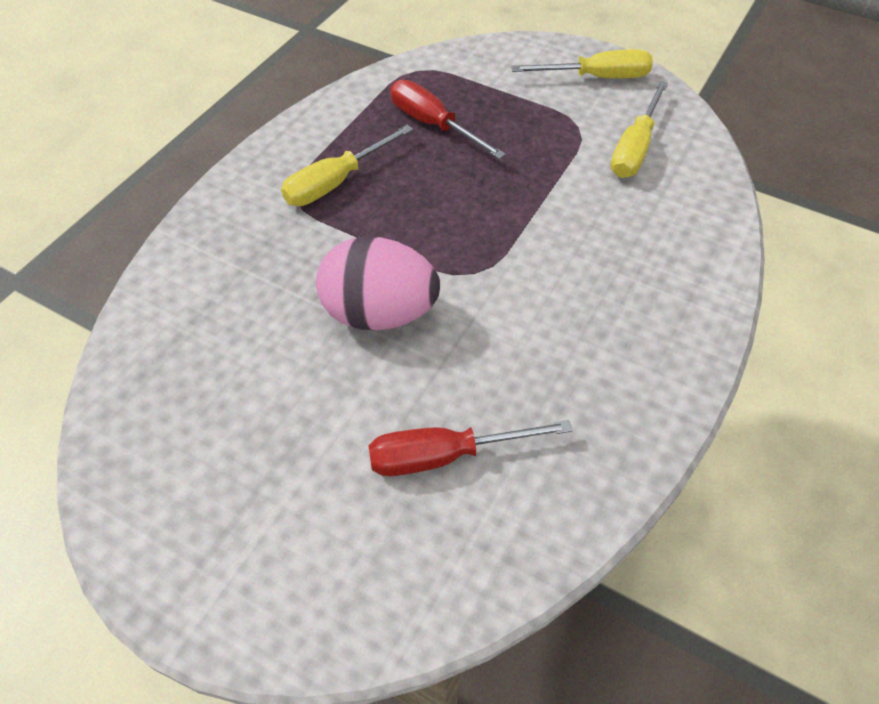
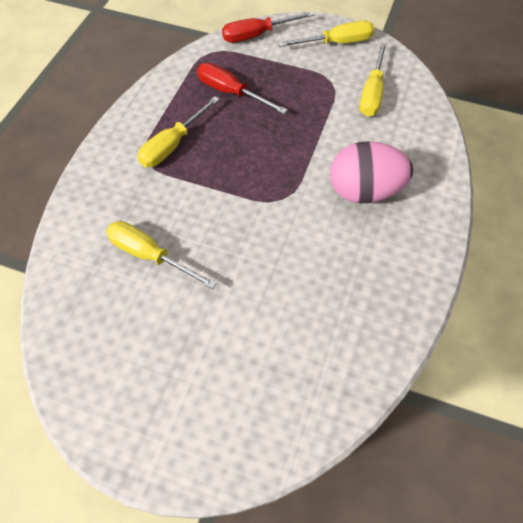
camera: 10 degrees left, 5 degrees up
(268, 323) = (150, 255): none -> yellow screwdriver
(379, 313) = (225, 237): pink egg -> pink egg (364, 191)
(445, 456) = (290, 330): red screwdriver -> red screwdriver (257, 35)

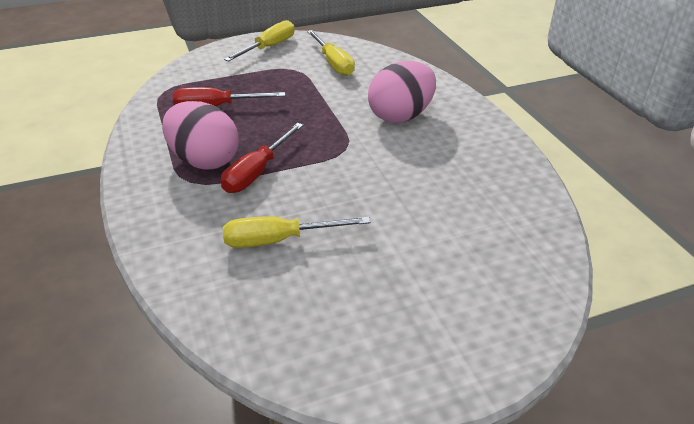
camera: 40 degrees left, 20 degrees down
(172, 145) = (204, 161): yellow screwdriver -> pink egg
(257, 35) = (194, 66): red screwdriver -> red screwdriver (257, 172)

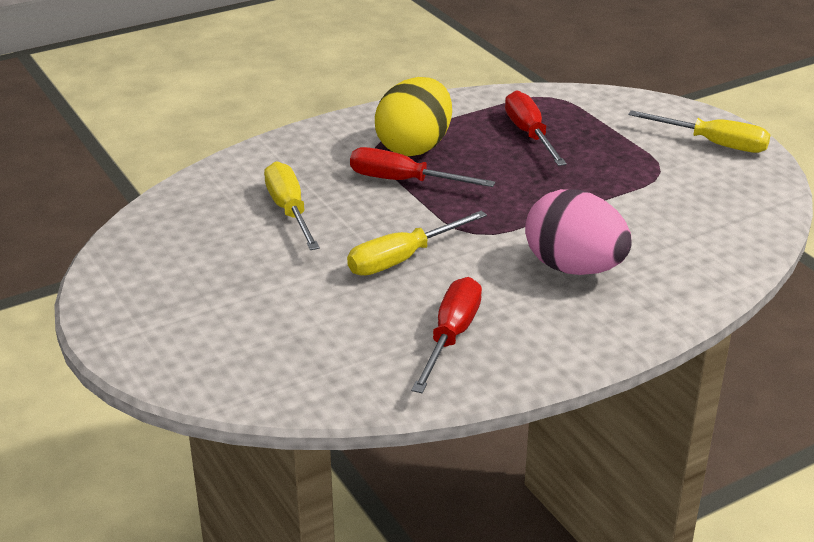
camera: 80 degrees right, 5 degrees down
(204, 161) = (414, 147): pink egg -> yellow egg
(333, 63) = (699, 199): yellow screwdriver -> yellow screwdriver (402, 259)
(476, 174) = (451, 336): none -> red screwdriver

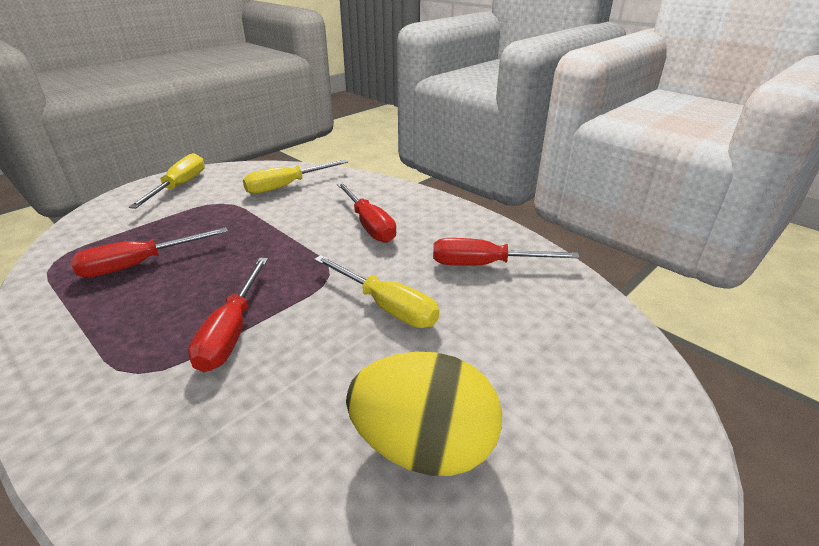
camera: 105 degrees left, 0 degrees up
(289, 211) = (308, 417): yellow screwdriver -> yellow screwdriver (286, 186)
(414, 147) = (149, 337): yellow egg -> yellow egg (424, 447)
(574, 268) = (369, 225): pink egg -> red screwdriver

